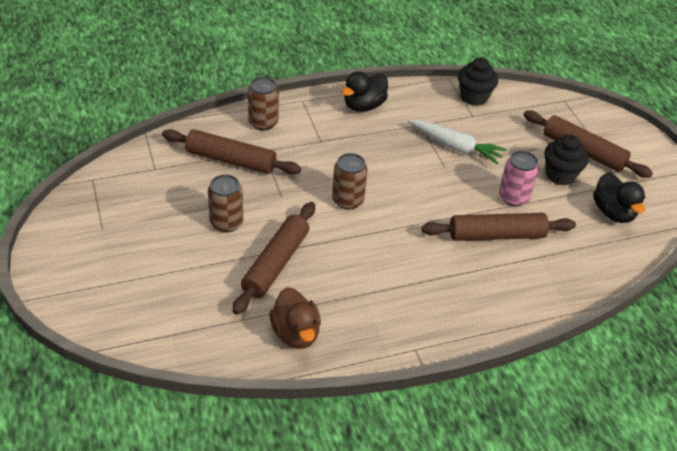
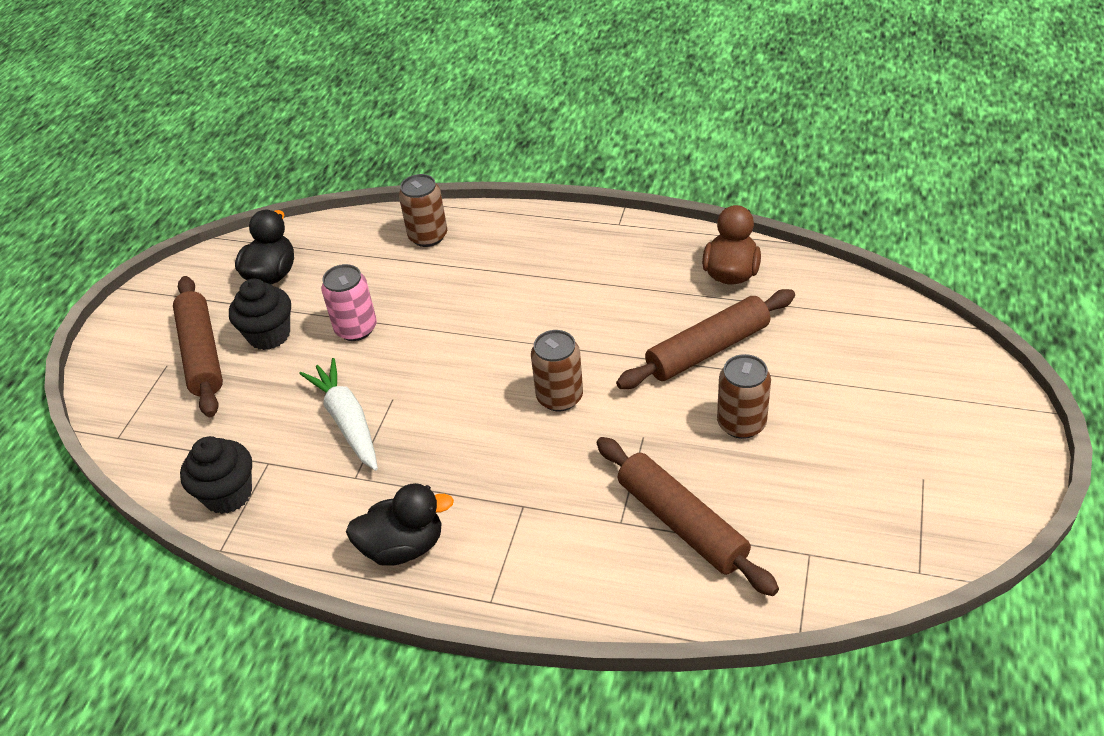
camera: 140 degrees left, 0 degrees up
(263, 122) = (587, 578): brown can -> brown can (428, 236)
(496, 235) = (426, 295): brown rolling pin -> none

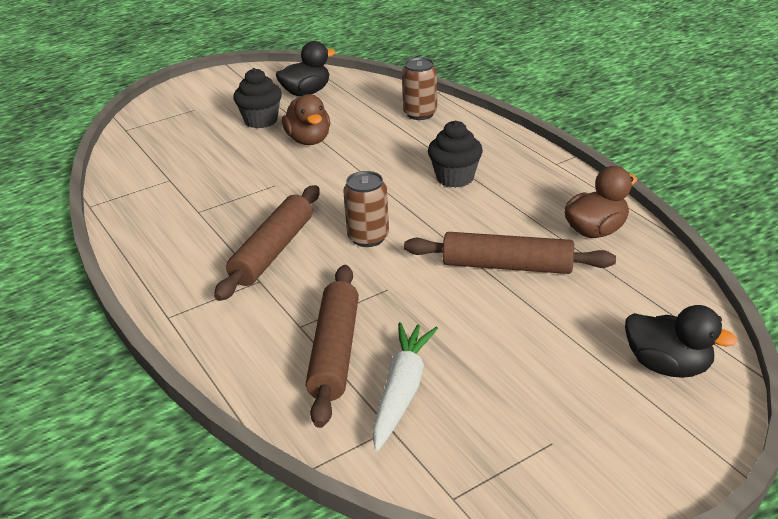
camera: 40 degrees right, 10 degrees down
(201, 354) = (216, 112): brown rolling pin -> brown rolling pin (272, 251)
(228, 494) = (130, 183): black cupcake -> black cupcake (455, 178)
(347, 421) = (235, 182): white carrot -> white carrot (402, 391)
(356, 329) = (309, 140): pink can -> brown duck
(403, 546) = (168, 260): black duck -> black duck (667, 366)
(741, 423) = (464, 322): brown can -> none

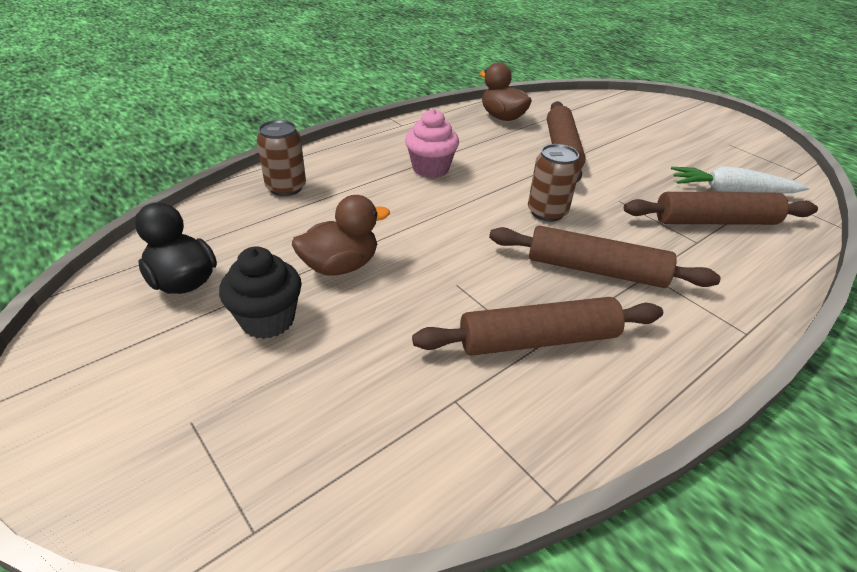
camera: 100 degrees left, 5 degrees up
(205, 213) = (538, 339): none -> brown rolling pin
(455, 178) = (430, 169): black cupcake -> pink cupcake
(667, 366) = (637, 109): black duck -> none

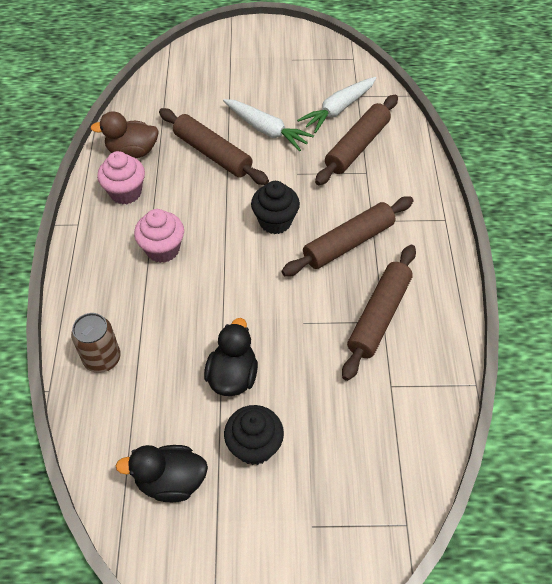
camera: 50 degrees left, 15 degrees up
(340, 266) = (233, 376): brown duck -> black duck
(460, 130) = (125, 192): none -> pink cupcake
(547, 212) = (275, 221): brown can -> black cupcake
(633, 164) = (266, 130): none -> white carrot

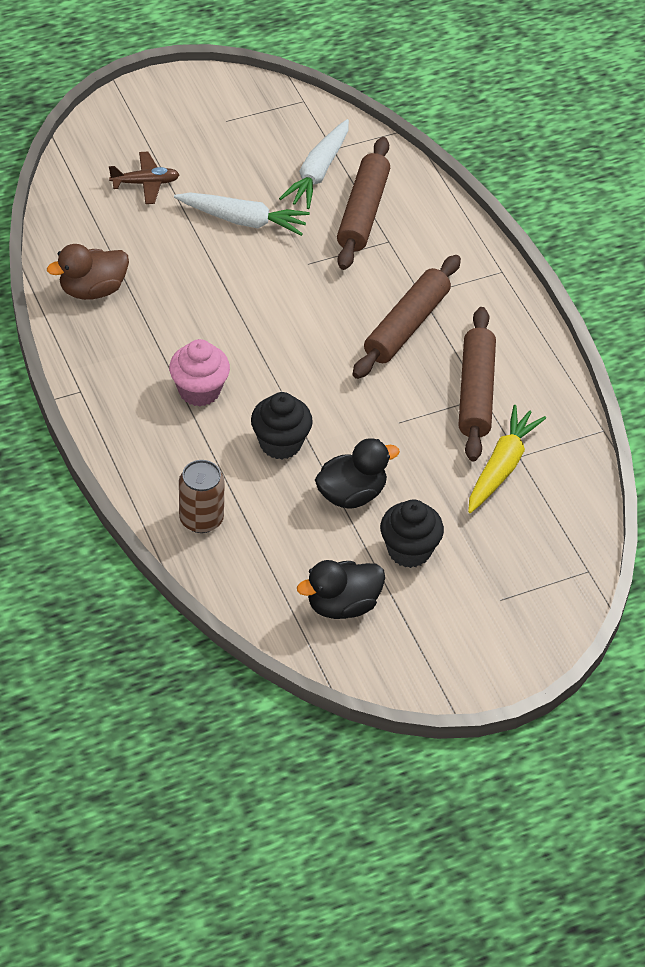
camera: 25 degrees left, 5 degrees down
(125, 192) = (115, 340): pink cupcake -> none
(213, 87) = (145, 183): none -> brown plane
(213, 153) = (193, 266): brown rolling pin -> none
(233, 376) = (351, 494): black duck -> black duck turned 75 degrees clockwise
(275, 221) = (312, 325): black cupcake -> black cupcake (280, 443)
(371, 391) = (501, 467): none -> yellow carrot

